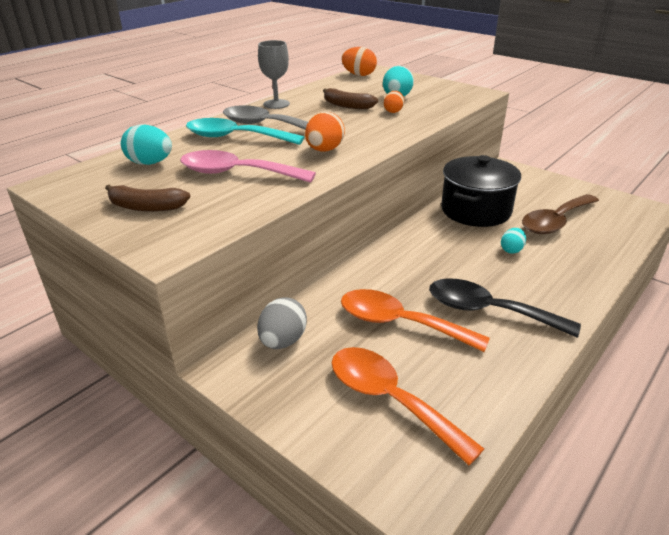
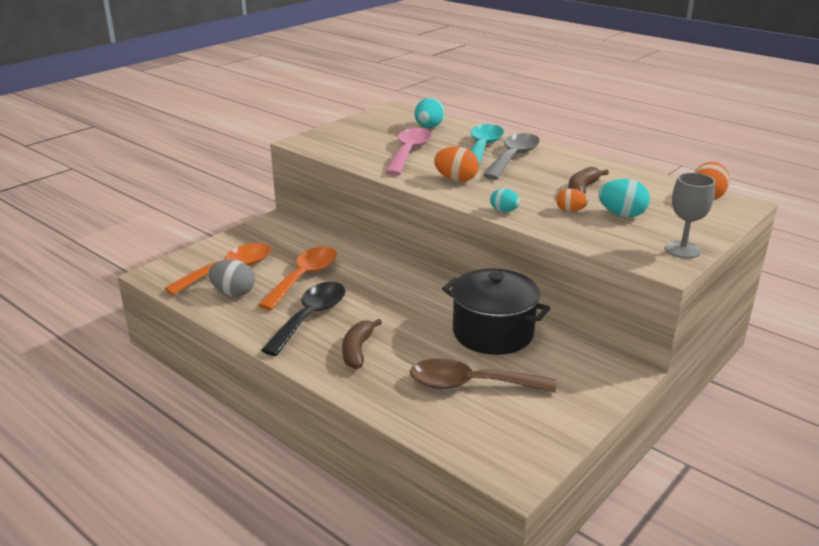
camera: 90 degrees right, 5 degrees down
(146, 207) = (358, 133): brown banana -> brown banana (357, 350)
(276, 104) = (576, 159): grey goblet -> grey goblet (683, 250)
(283, 341) = (296, 236): grey egg -> grey egg (233, 293)
(511, 250) = (407, 343): turquoise egg -> turquoise egg (504, 211)
(555, 221) = (470, 384): brown spoon -> brown spoon turned 45 degrees counterclockwise

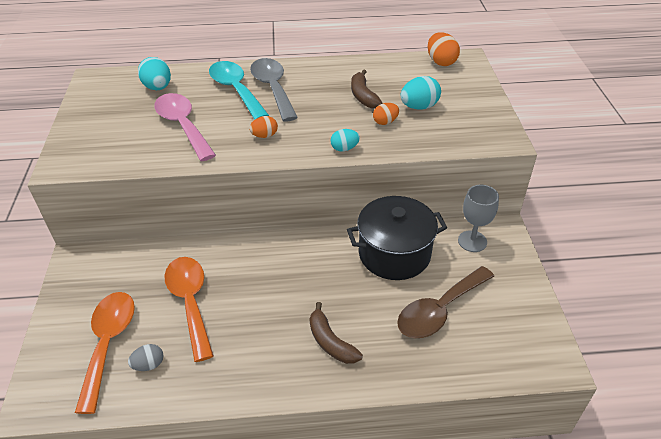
camera: 45 degrees left, 15 degrees up
(233, 293) = (149, 365): grey egg -> grey egg, size x0.63
(310, 317) = (252, 338): black spoon -> none
(456, 179) = (264, 136): orange egg -> orange egg, size x0.63
(683, 250) = (492, 118): grey goblet -> grey goblet (472, 241)

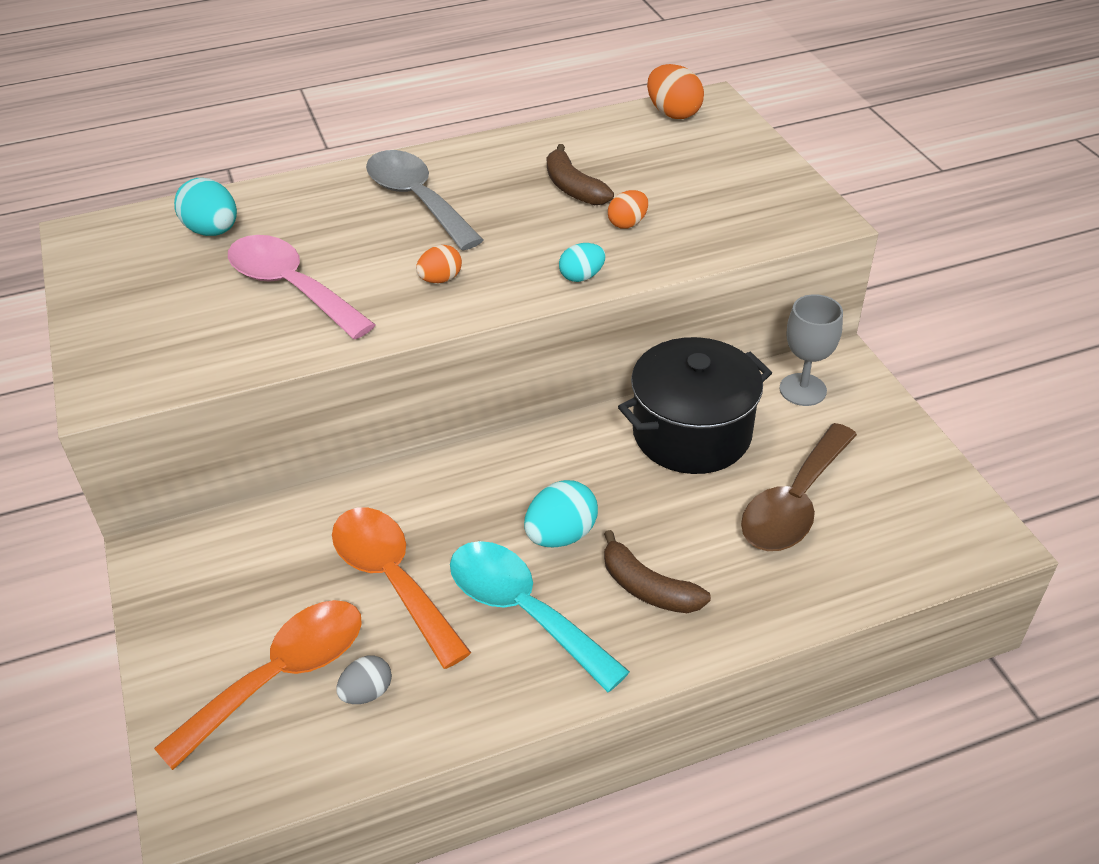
camera: 15 degrees left, 0 degrees up
(108, 343) = (281, 676): orange spoon -> orange spoon turned 60 degrees clockwise
(236, 90) = (354, 213): turquoise spoon -> turquoise spoon (523, 610)
(419, 107) = (670, 190): turquoise egg -> turquoise egg (561, 535)

